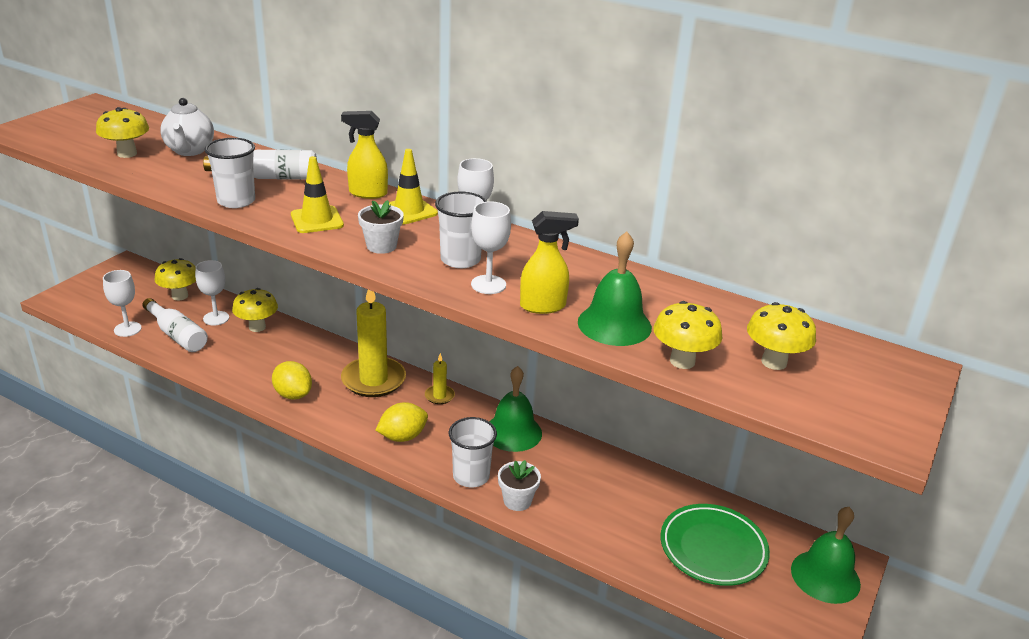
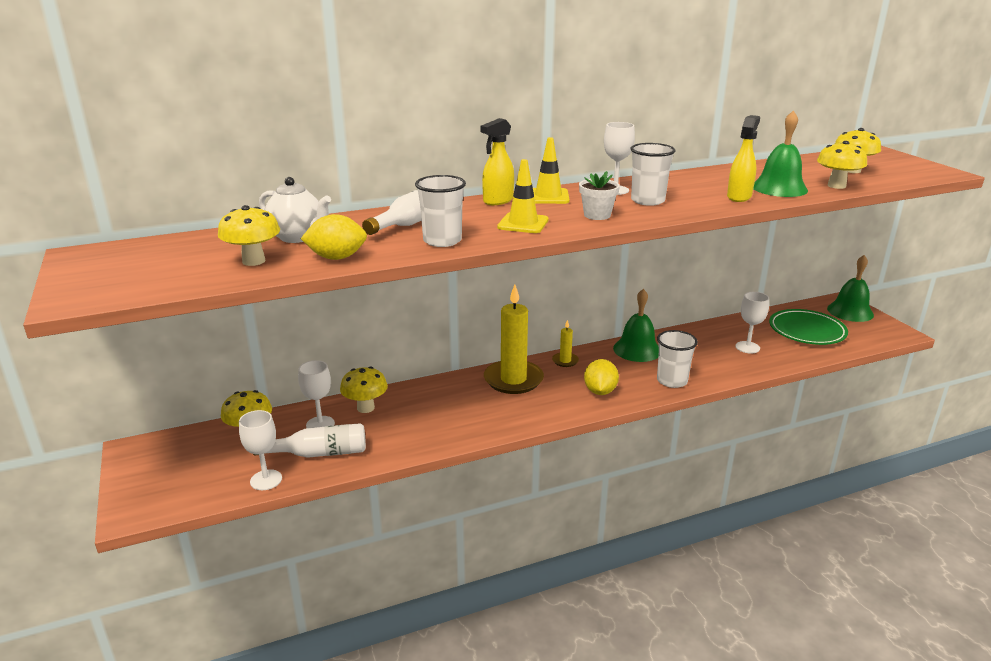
camera: 50 degrees left, 5 degrees down
(293, 394) = (491, 421): yellow lemon -> yellow lemon (337, 258)
(488, 284) = (694, 202): white goblet -> white goblet (747, 347)
(517, 501) = (713, 374): white flower pot -> none

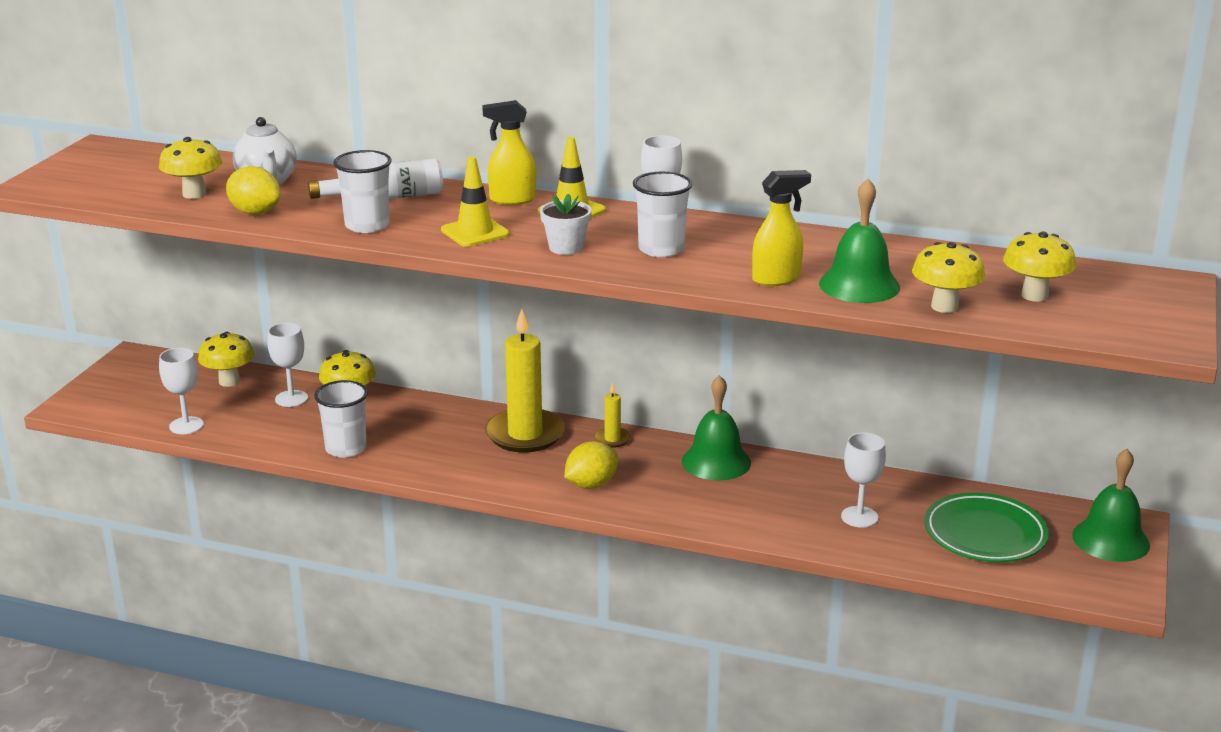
camera: 40 degrees right, 0 degrees up
(319, 453) = (254, 423): white bottle -> none
(672, 381) = (690, 510): white cup -> white cup (346, 448)

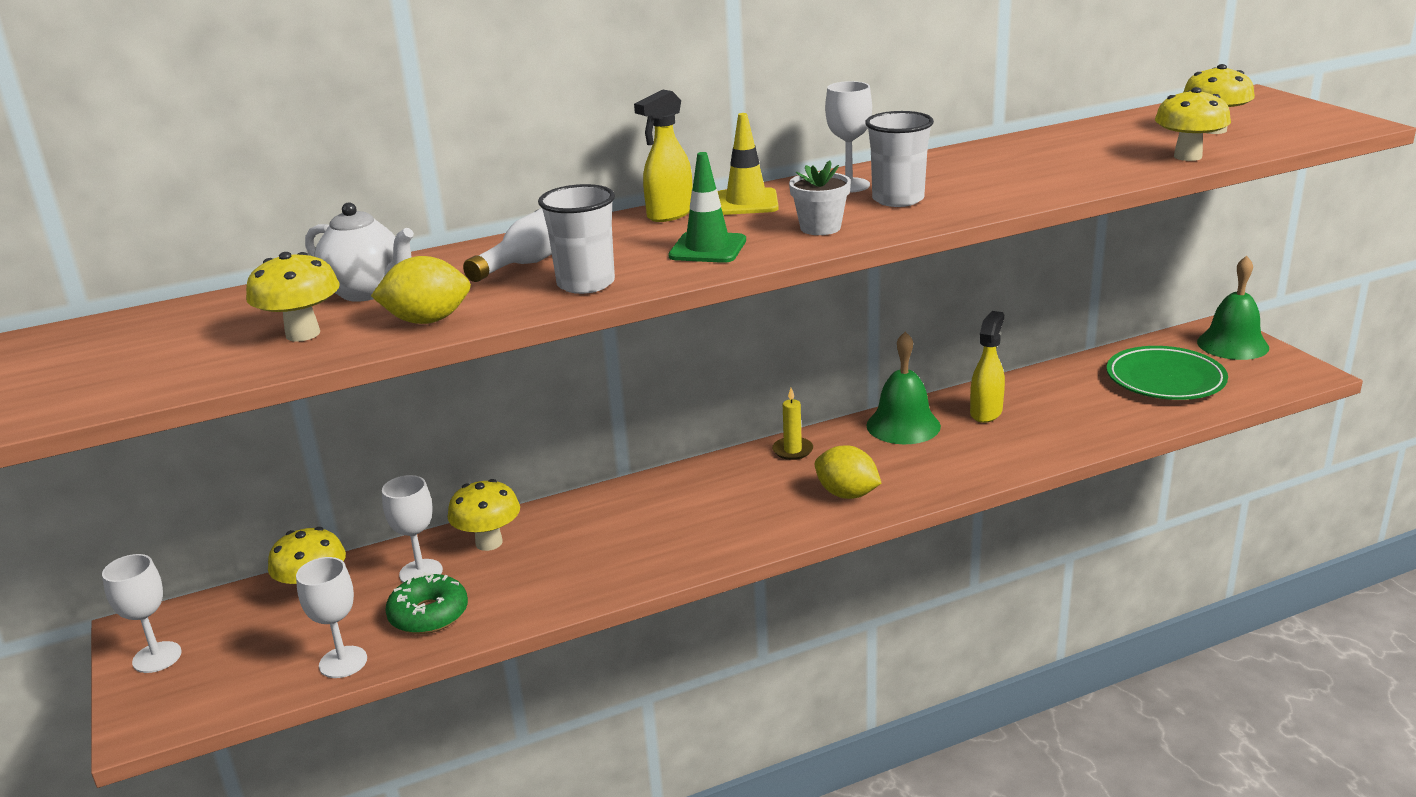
camera: 40 degrees left, 0 degrees up
(259, 424) = (429, 614): none -> green donut
(346, 448) = (568, 586): white cup -> none
(475, 232) = (707, 248): yellow traffic cone -> green traffic cone
(525, 434) = (714, 485): yellow candle -> none
(591, 485) = (847, 494): yellow lemon -> yellow lemon turned 60 degrees counterclockwise
(777, 279) = (1037, 184): yellow spray bottle -> yellow spray bottle (986, 412)
(859, 285) = (1100, 166): green bell -> none
(859, 517) = (1073, 411): white goblet -> white goblet (157, 657)

